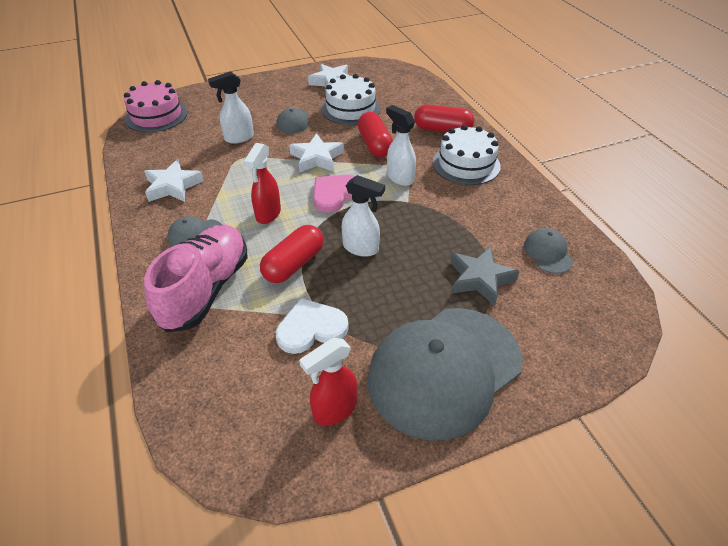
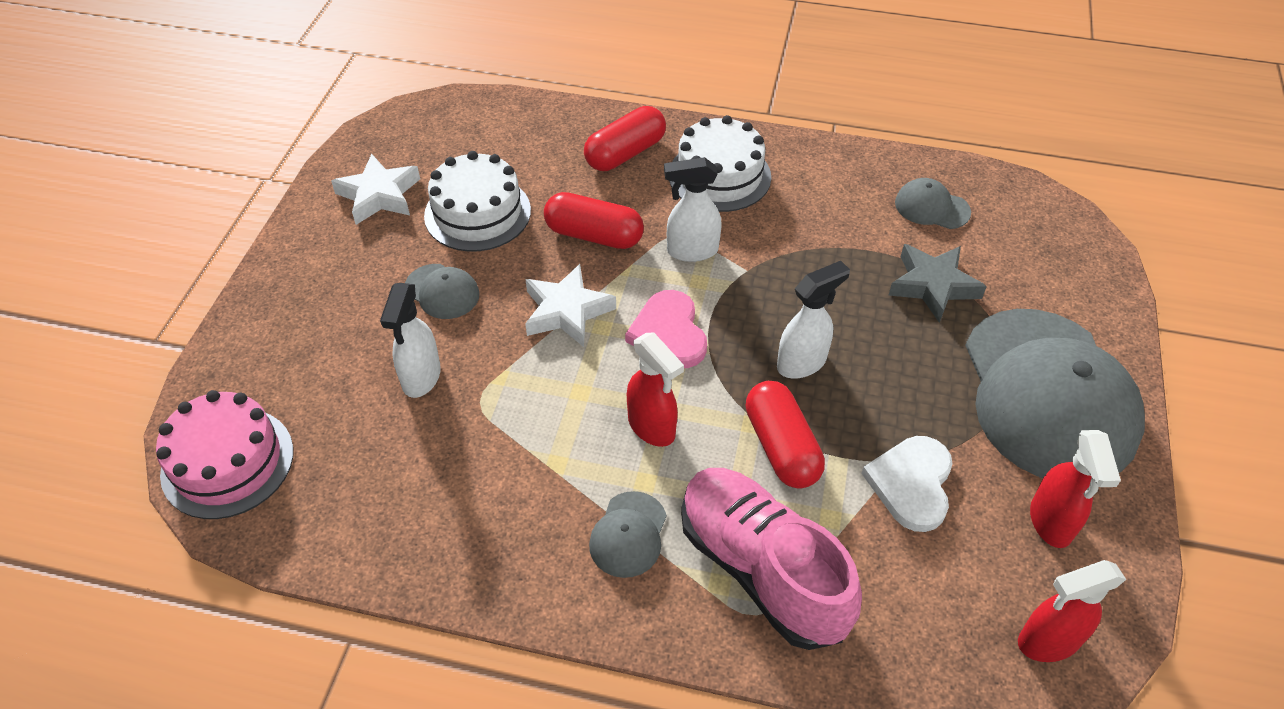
camera: 55 degrees left, 5 degrees up
(173, 186) = (476, 518): white star -> none
(236, 441) = (1047, 641): none -> red spray bottle

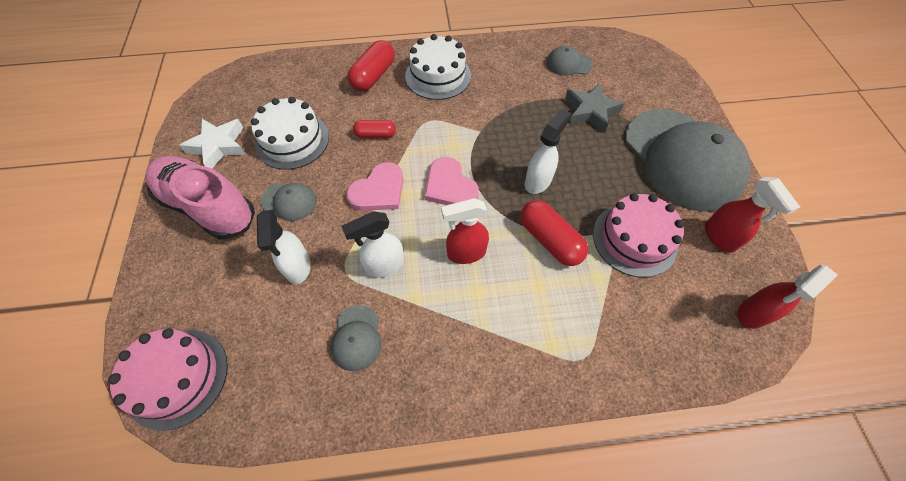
camera: 20 degrees left, 10 degrees up
(567, 311) = (379, 190): white star -> pink heart
(594, 235) = (375, 135): red capsule -> red capsule, size x0.62
(628, 534) = (481, 332): grey cap -> grey cap (356, 338)
(652, 427) = (465, 253): red spray bottle -> red spray bottle turned 135 degrees clockwise
(691, 251) = (441, 128): white spray bottle -> white spray bottle (384, 265)
(761, 569) = (573, 326): pink shoe -> pink shoe (209, 207)
(911, 484) = (634, 239): white heart -> pink cake

